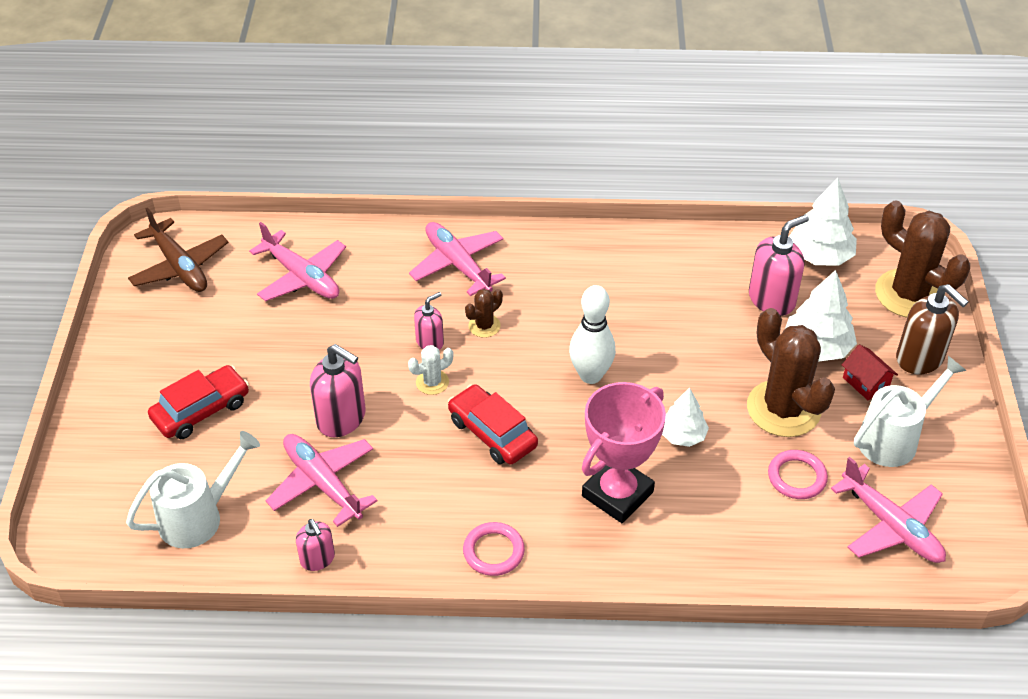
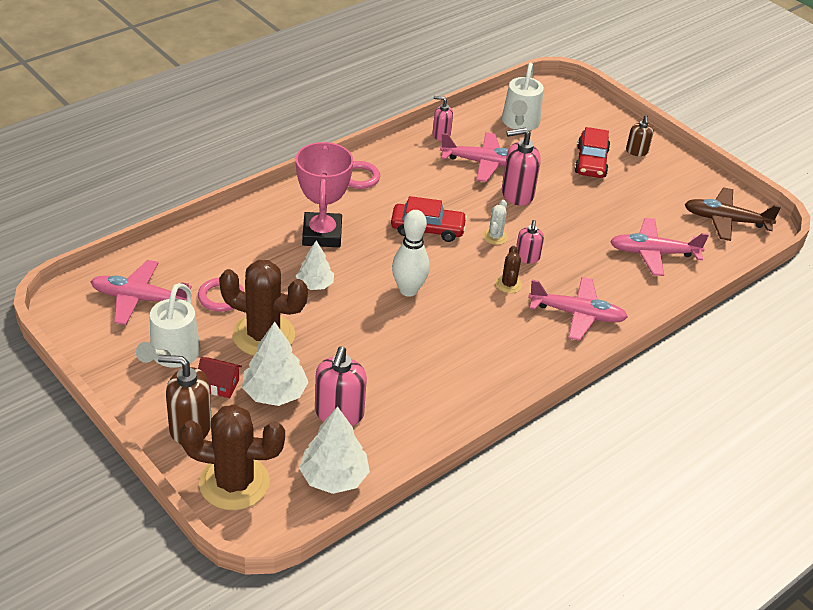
camera: 135 degrees right, 5 degrees down
(131, 393) = (636, 151): none -> brown soap dispenser

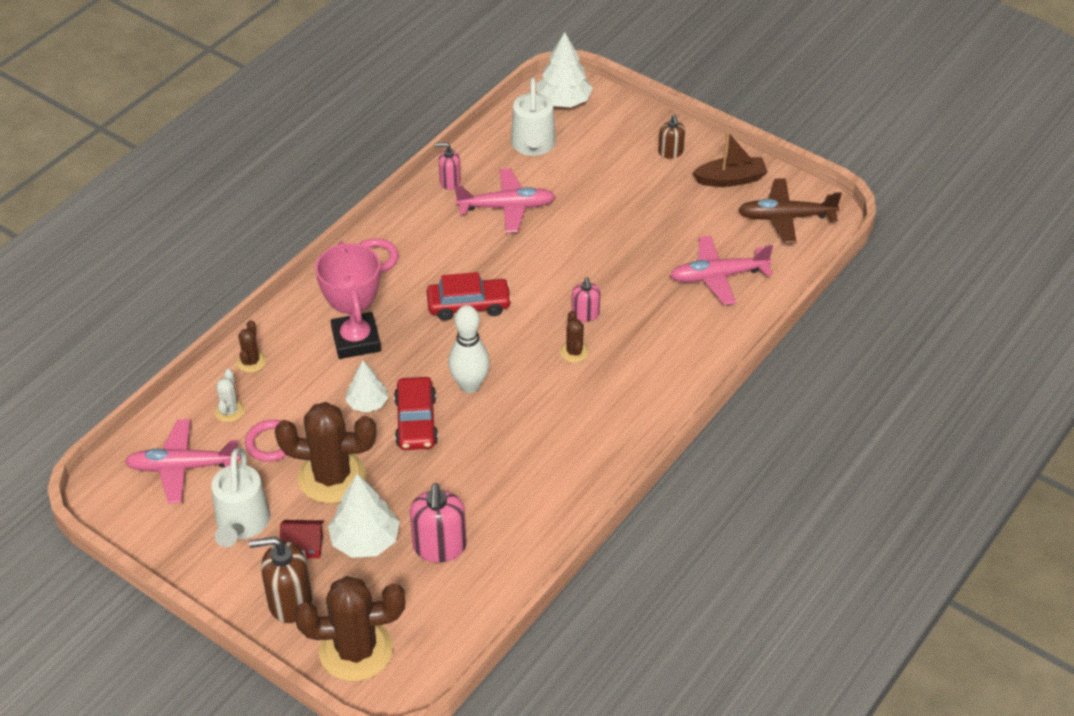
camera: 10 degrees left, 5 degrees up
(228, 231) = (251, 362): none -> brown cactus
(334, 477) = (456, 618): white tree -> white tree (563, 101)
(495, 236) = (544, 297): white cactus -> white cactus (230, 411)
(517, 194) = (554, 238): pink soap dispenser -> none
(577, 314) = (655, 370): pink plane -> none
(591, 162) = (624, 177): red car -> red car (416, 421)
(684, 182) = (730, 179): none -> brown boat

